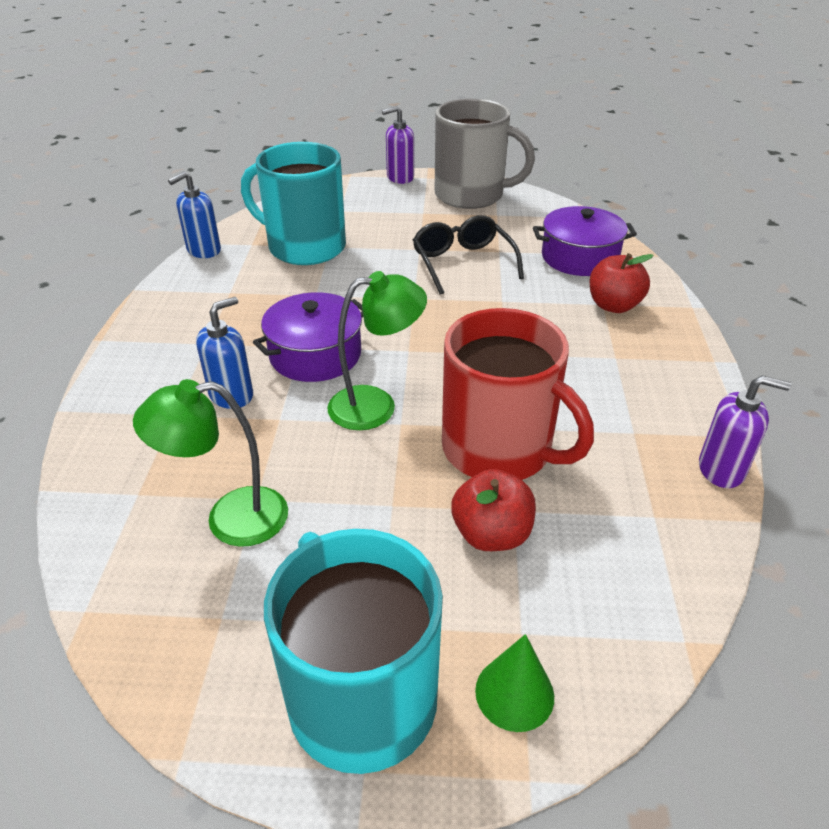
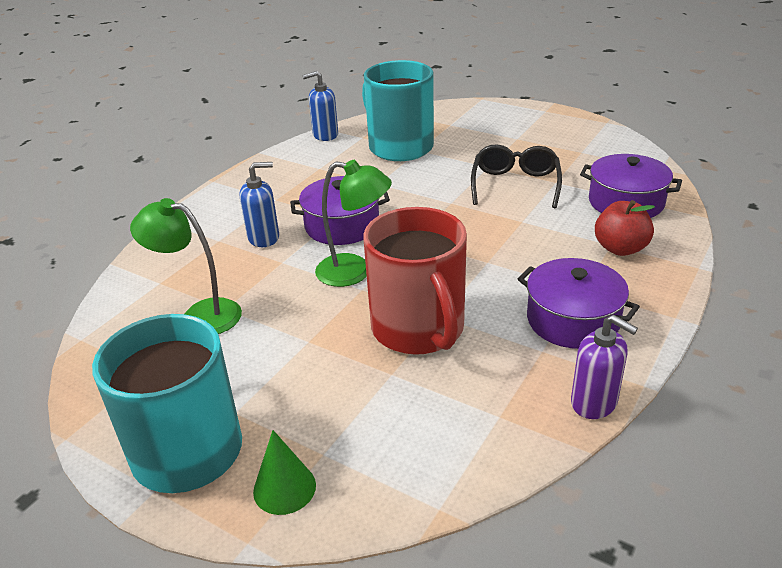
camera: 30 degrees right, 5 degrees down
(400, 178) = (522, 107): purple soap dispenser -> none
(471, 195) = (572, 132): grey mug -> none
(491, 534) = (360, 384): red apple -> none
(634, 391) = (572, 320): none -> purple pot

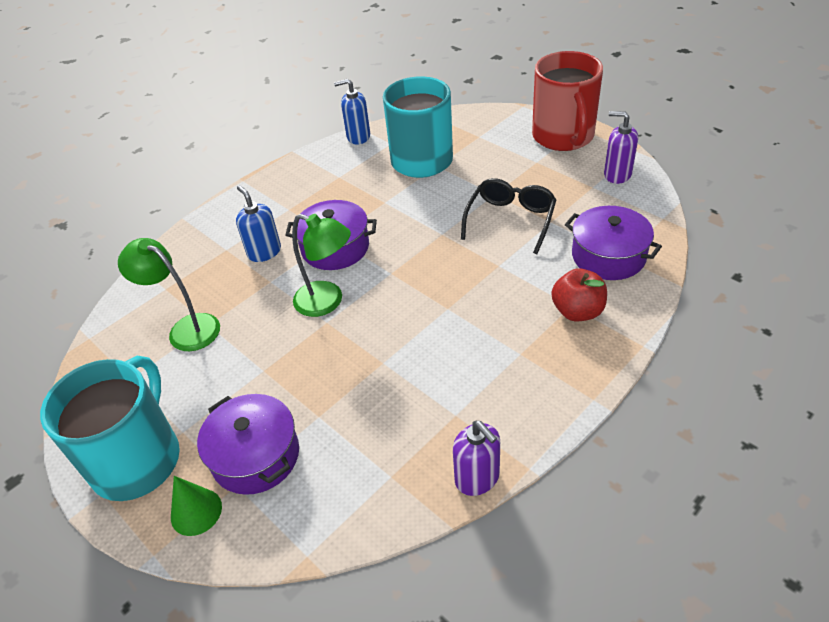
camera: 15 degrees right, 10 degrees up
(264, 238) = (264, 252): blue soap dispenser -> blue soap dispenser turned 120 degrees counterclockwise
(418, 329) = (358, 373): red mug -> red mug (563, 136)
(572, 320) = (497, 386): purple pot -> purple pot (255, 456)
(599, 141) = (617, 174): none -> purple soap dispenser

